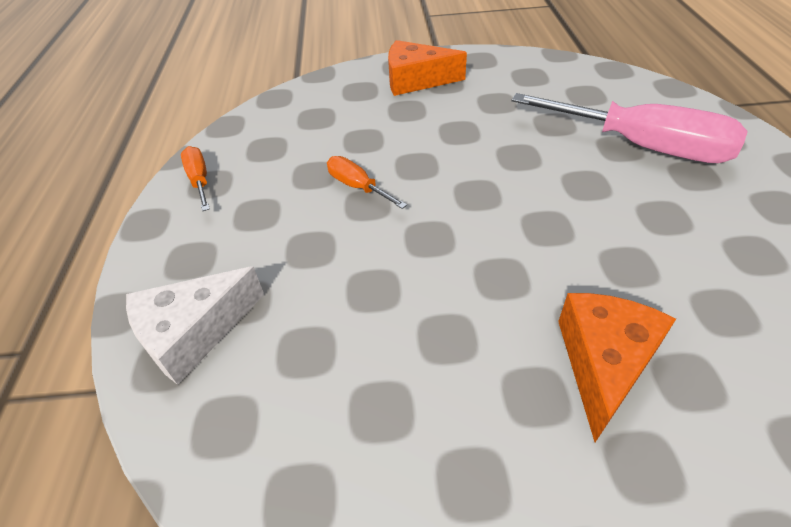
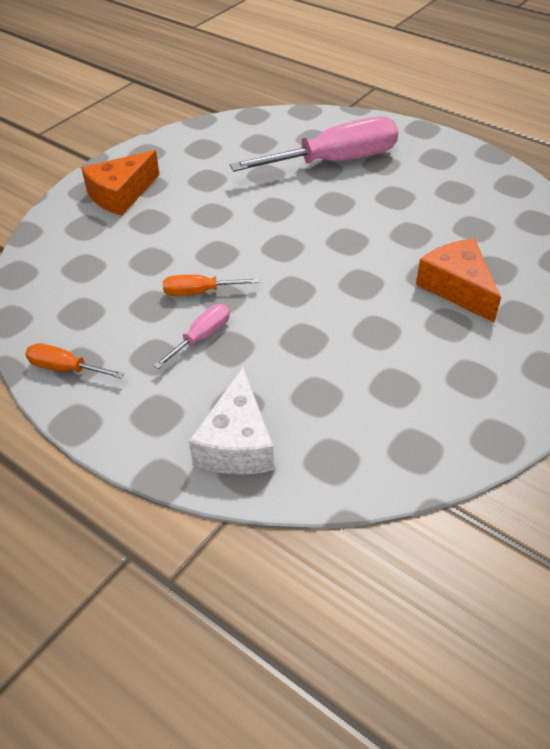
camera: 50 degrees left, 0 degrees up
(305, 224) = (202, 337): none -> pink screwdriver

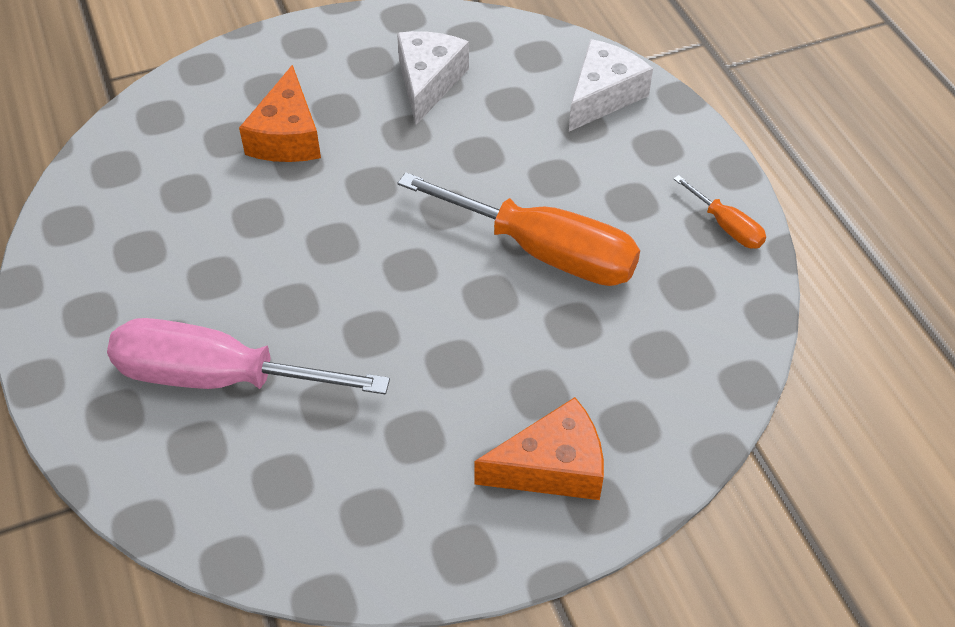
camera: 150 degrees left, 5 degrees up
(199, 292) = (544, 252): orange screwdriver -> orange screwdriver, size x2.18
(202, 337) = (574, 199): pink screwdriver -> none
(402, 381) = (428, 82): none -> white cheese

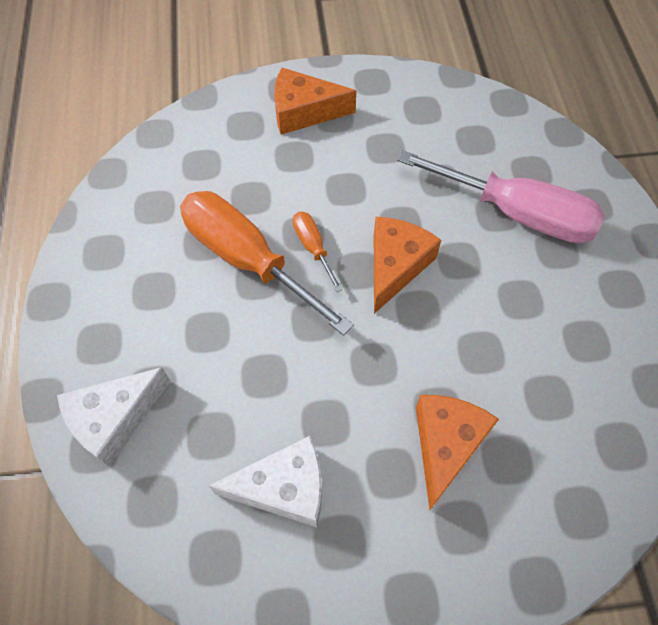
camera: 165 degrees left, 10 degrees up
(367, 280) = (395, 266): none -> orange cheese
(428, 82) = (284, 488): white cheese -> white cheese turned 120 degrees counterclockwise
(726, 226) = (92, 248): orange screwdriver -> orange screwdriver (313, 247)

